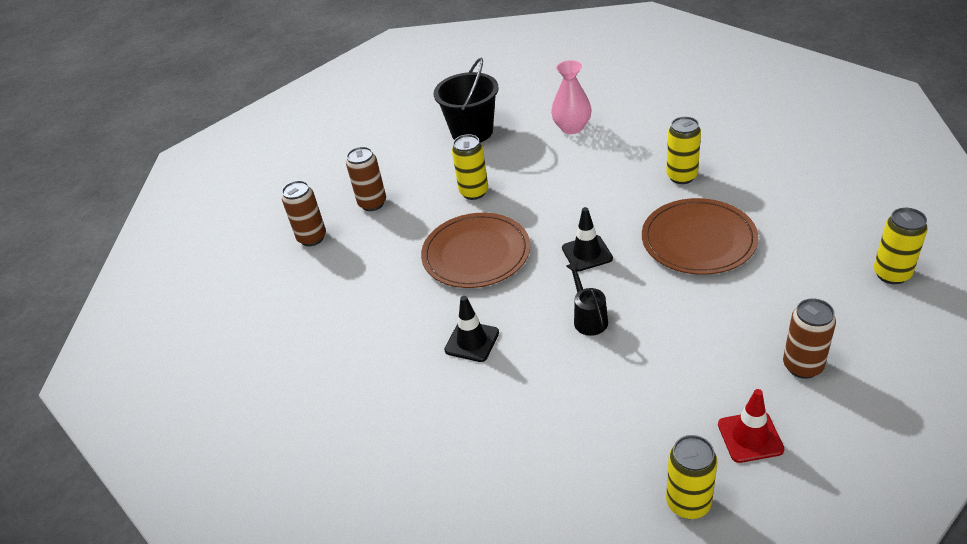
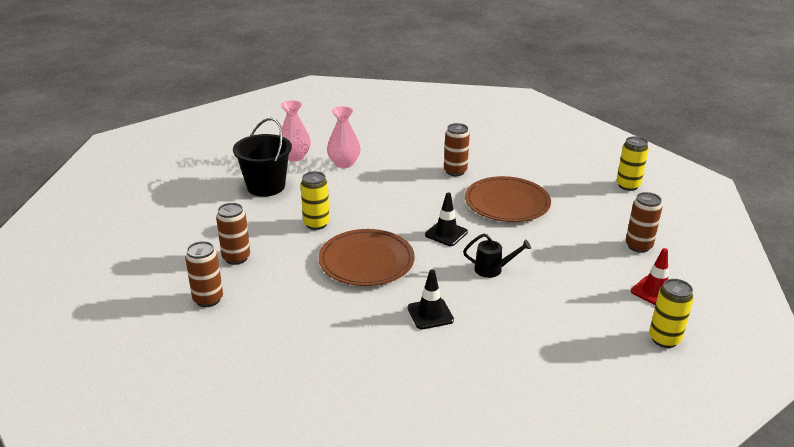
camera: 45 degrees left, 10 degrees down
(532, 104) = (295, 157): none -> pink vase
(588, 318) = (492, 269): black watering can -> black watering can turned 150 degrees clockwise
(681, 176) = (455, 171): yellow can -> brown can

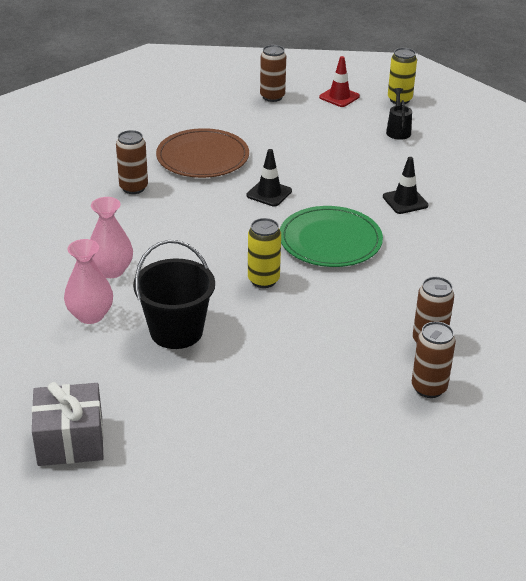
camera: 95 degrees left, 5 degrees up
(179, 153) = (70, 441): none -> grey gift
(236, 258) = (346, 333): brown can -> brown can (429, 388)
(366, 261) = (330, 240): brown plate -> green plate
(492, 269) = (327, 168): black watering can -> black watering can (398, 131)
(628, 185) = (163, 91): yellow can -> none

